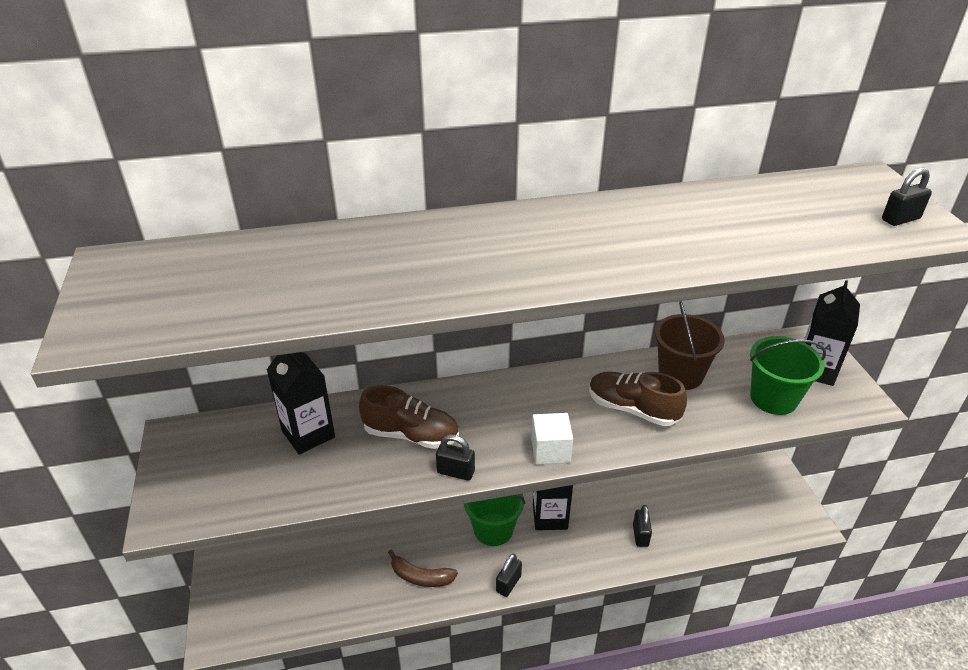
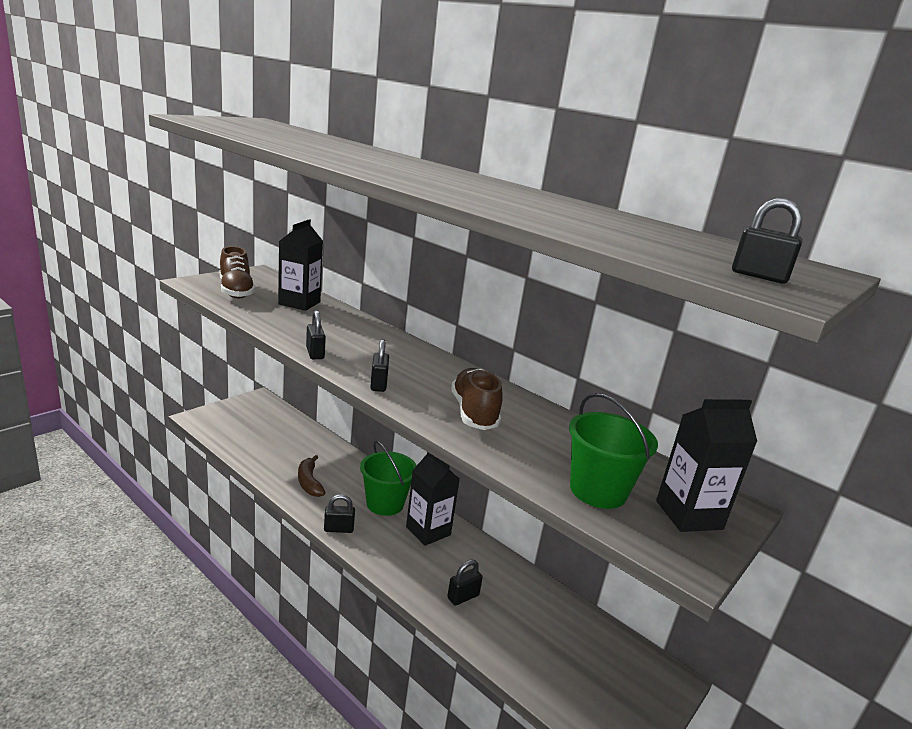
camera: 50 degrees right, 15 degrees down
(411, 435) = (335, 332): brown shoe -> brown shoe (236, 291)
(550, 450) = (378, 384): white cube -> black padlock
(680, 374) = (554, 430): brown bucket -> none

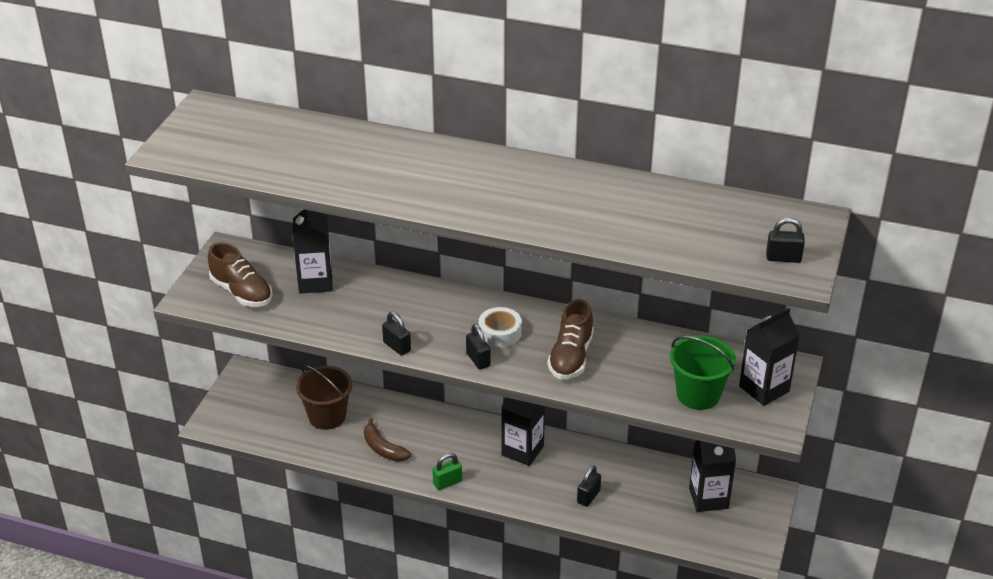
camera: 20 degrees left, 15 degrees up
(288, 445) = (327, 416): none -> brown bucket
(338, 529) = (447, 482): black padlock -> green padlock
(385, 503) = (467, 440): green bucket -> none
(420, 375) = (500, 332): none -> white tape
(474, 413) = (571, 357): brown shoe -> brown shoe turned 135 degrees counterclockwise
(594, 654) = (708, 498): none -> black carton

